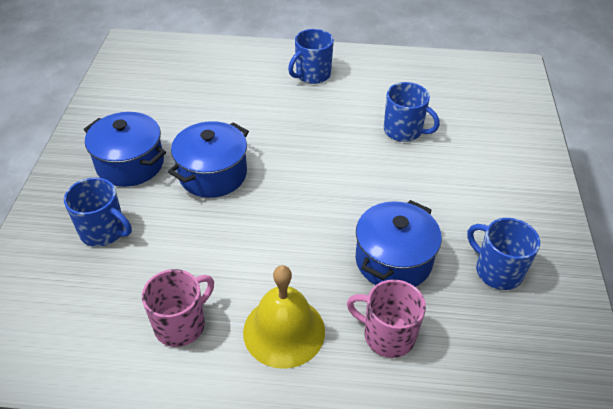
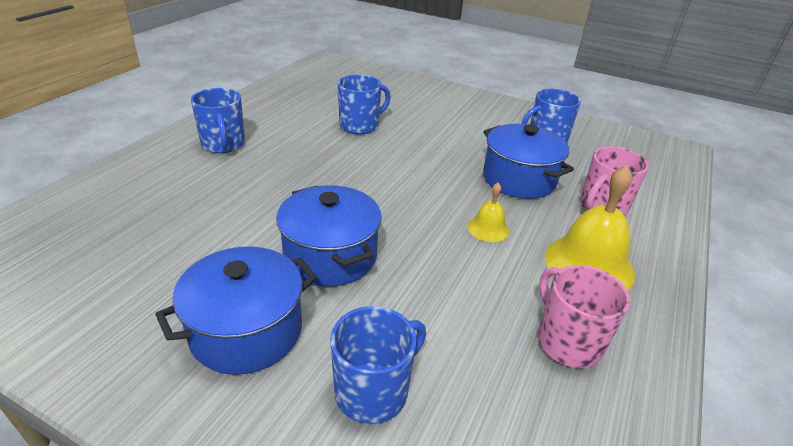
camera: 70 degrees left, 10 degrees down
(296, 252) = (488, 228): none -> yellow bell

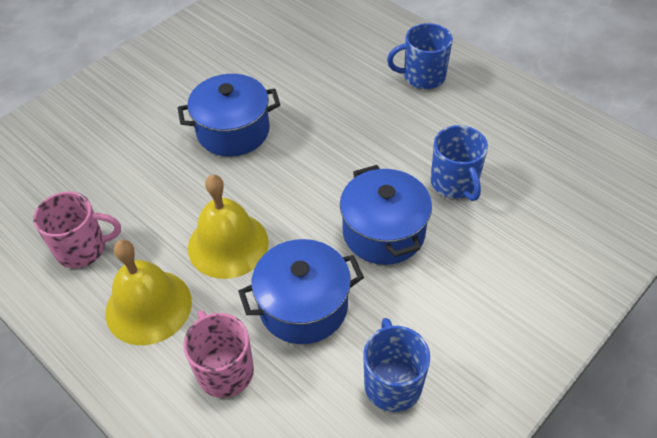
camera: 110 degrees right, 15 degrees up
(246, 331) = (179, 86): blue pot -> blue pot (383, 232)
(373, 391) = (105, 135): blue mug -> none
(488, 228) = (228, 244): yellow bell -> yellow bell, size x1.95

